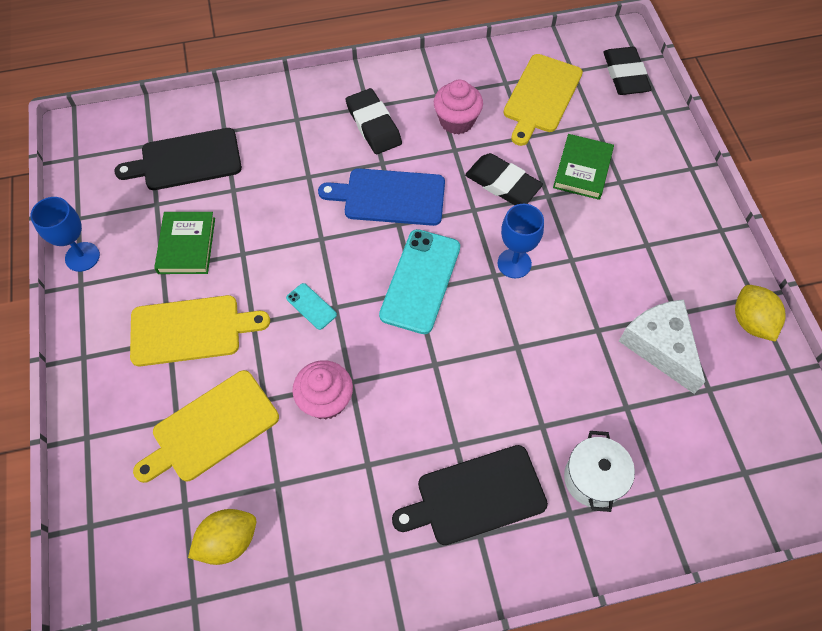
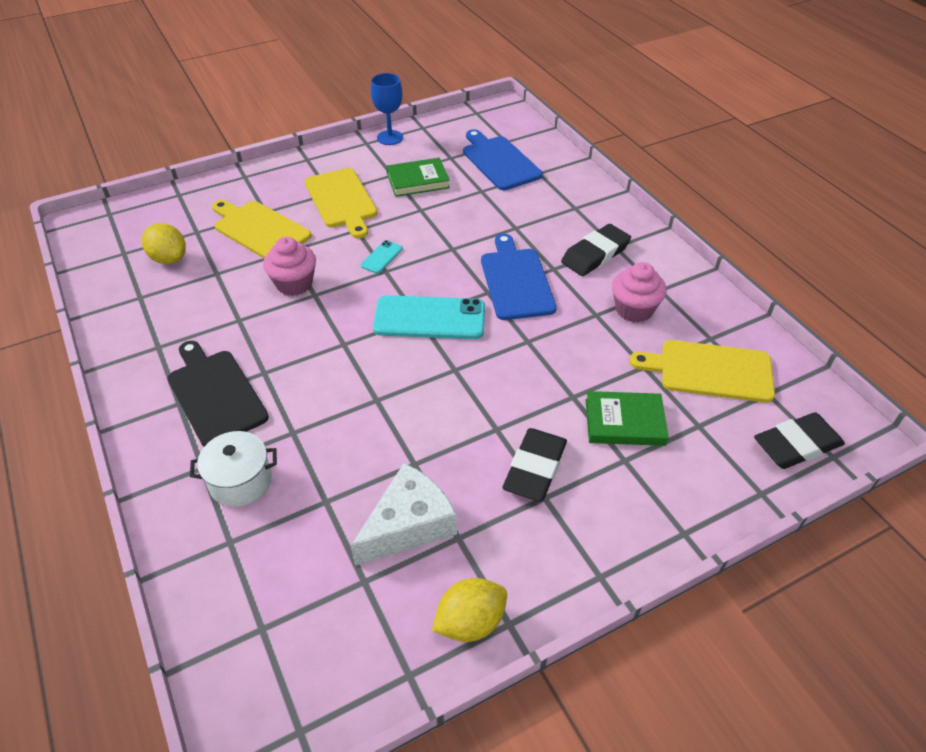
camera: 75 degrees right, 15 degrees down
(186, 160) = (499, 161): black cutting board -> blue cutting board
(502, 183) = (571, 357): black eraser -> black eraser (534, 468)
(514, 263) = (474, 382): blue goblet -> none

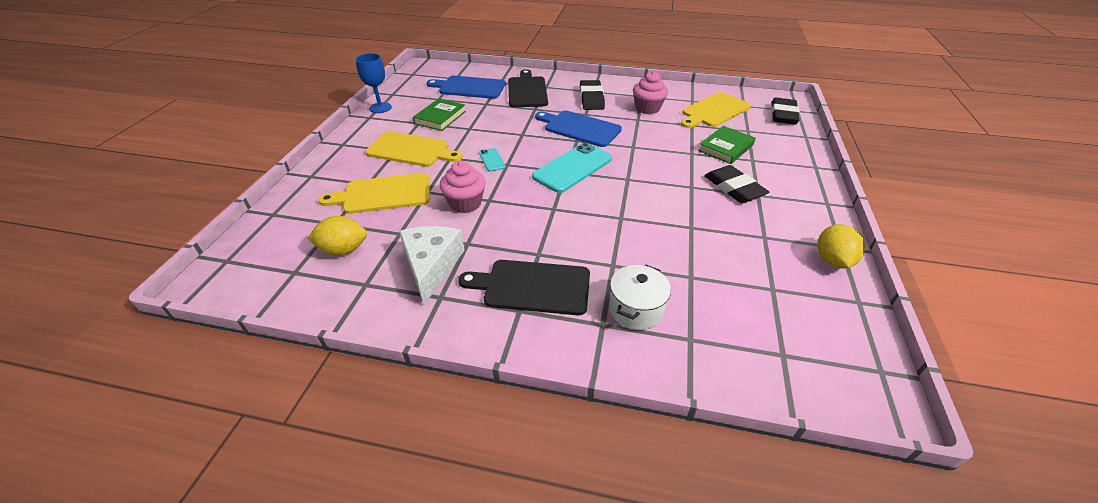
camera: 50 degrees left, 5 degrees down
(409, 524) = (740, 251): white cheese -> white cheese (431, 266)
(546, 200) = (527, 91): none -> black cutting board

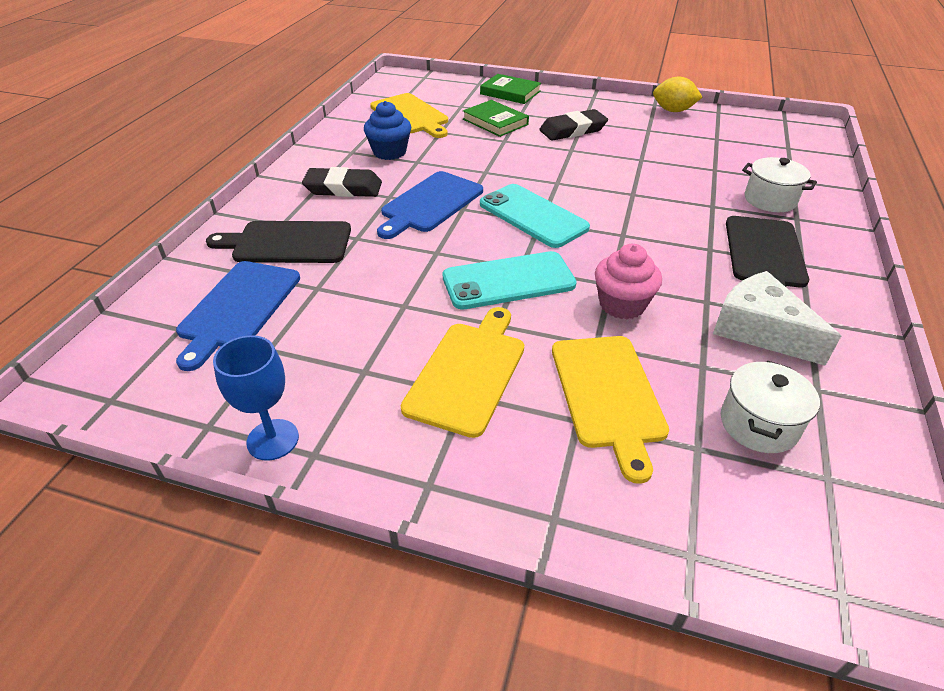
camera: 85 degrees left, 0 degrees up
(343, 250) = (758, 424): yellow lemon -> white pot
(431, 266) = (760, 330): white cheese -> white cheese turned 45 degrees clockwise
(440, 117) = (352, 342): green book -> green book (510, 92)
(492, 160) = (508, 281): turquoise phone -> turquoise phone, size x2.16
(647, 108) = (389, 152): pink cupcake -> blue cupcake
(783, 115) = (431, 84): black eraser -> none

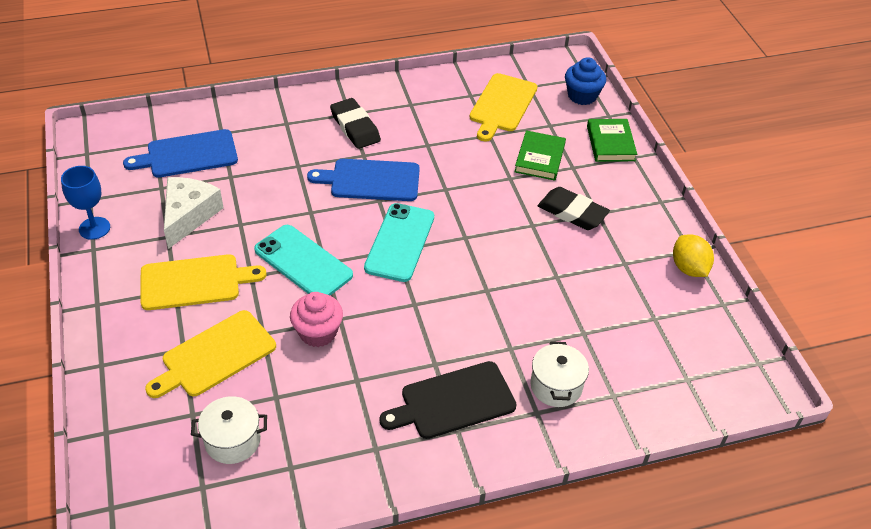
camera: 55 degrees right, 5 degrees up
(287, 243) = (267, 138): black cutting board -> none
(389, 152) = (428, 124): blue cupcake -> blue cupcake (582, 96)
(760, 330) = (340, 420): white cheese -> white cheese (189, 215)

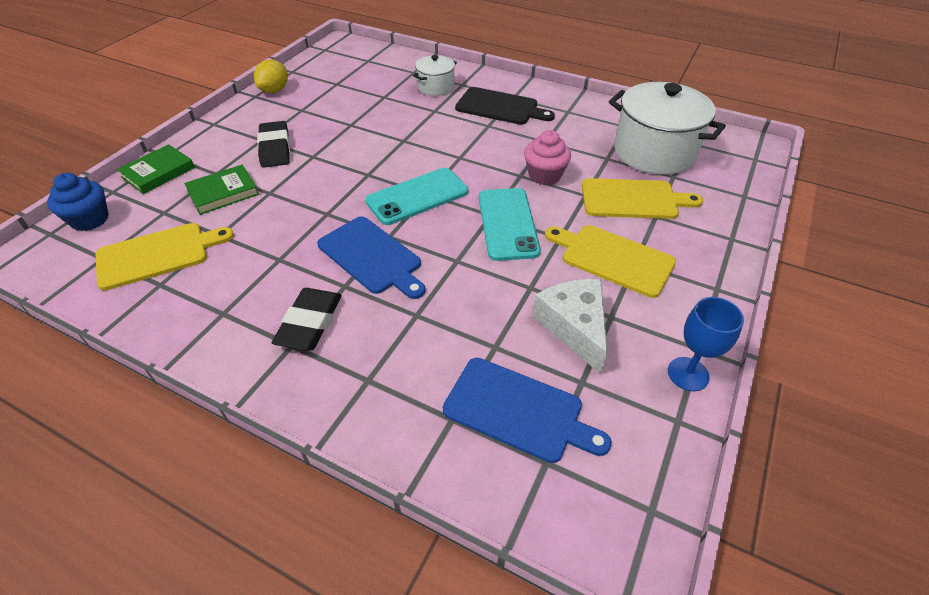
camera: 135 degrees left, 0 degrees up
(189, 215) = (574, 326): white cheese -> white cheese turned 105 degrees clockwise
(232, 440) = (654, 152): white pot -> white pot, size x1.91

